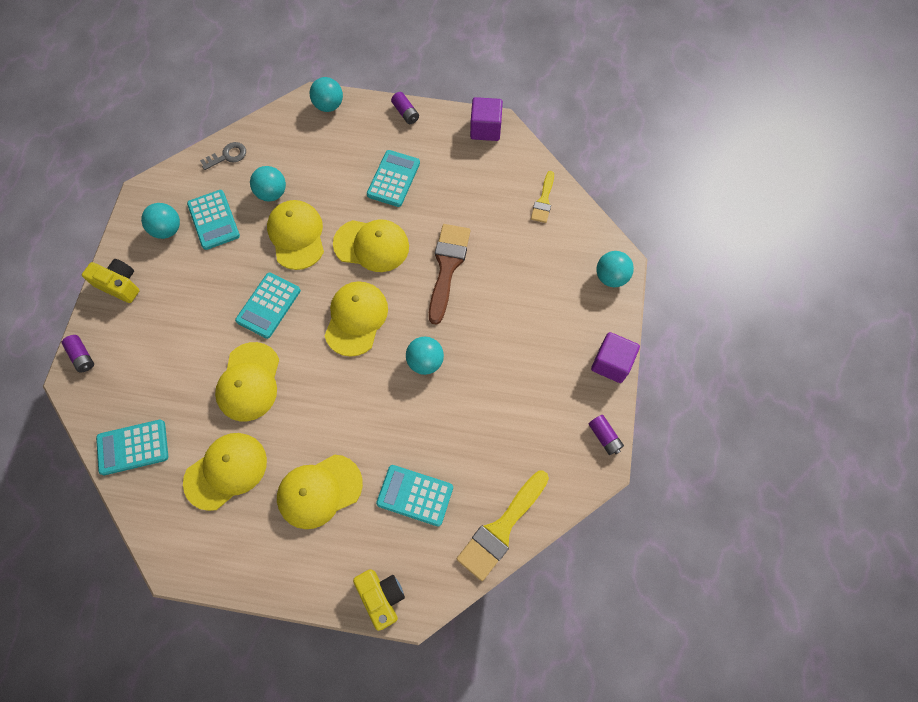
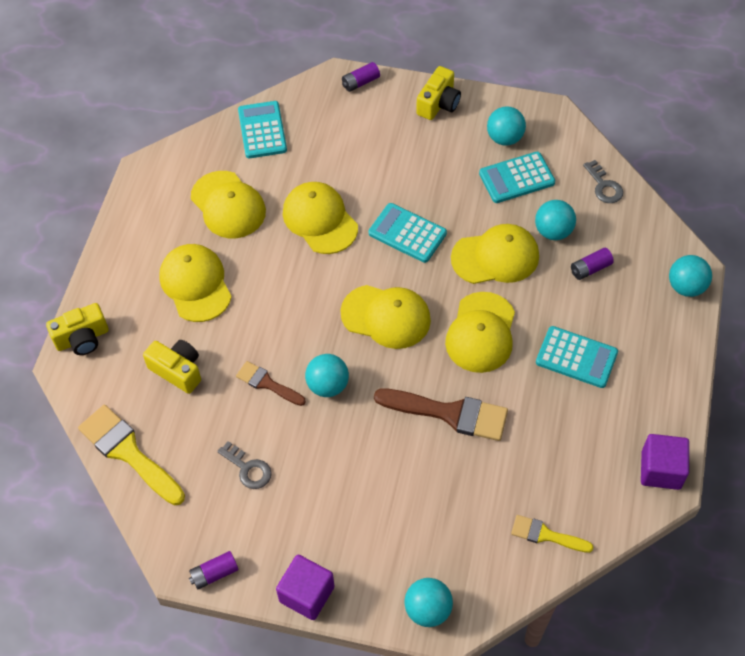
camera: 95 degrees right, 10 degrees down
(249, 382) = (320, 220): yellow cap -> yellow cap turned 45 degrees clockwise
(405, 113) = (680, 373): purple battery -> purple battery (590, 269)
(415, 495) = (177, 370): turquoise calculator -> yellow camera
(425, 412) = (267, 383): none -> brown brush
(508, 420) = (248, 469): none -> grey key

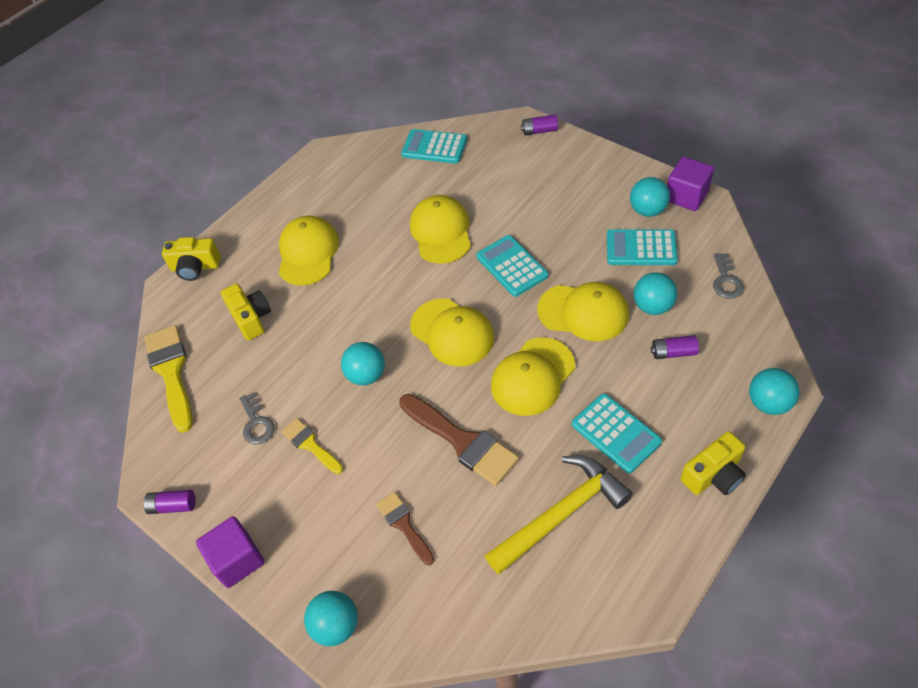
camera: 30 degrees right, 5 degrees down
(228, 205) = (372, 198): yellow cap -> none
(262, 130) = (434, 147): turquoise calculator -> turquoise calculator turned 90 degrees counterclockwise
(267, 383) = (316, 355): brown brush -> brown brush (404, 525)
(438, 103) = (600, 165): yellow camera -> yellow camera (713, 475)
(546, 535) = (492, 600): yellow brush -> yellow brush (310, 445)
(565, 443) = (561, 514): none -> yellow hammer
(660, 470) = (649, 582): purple cube -> purple cube (686, 196)

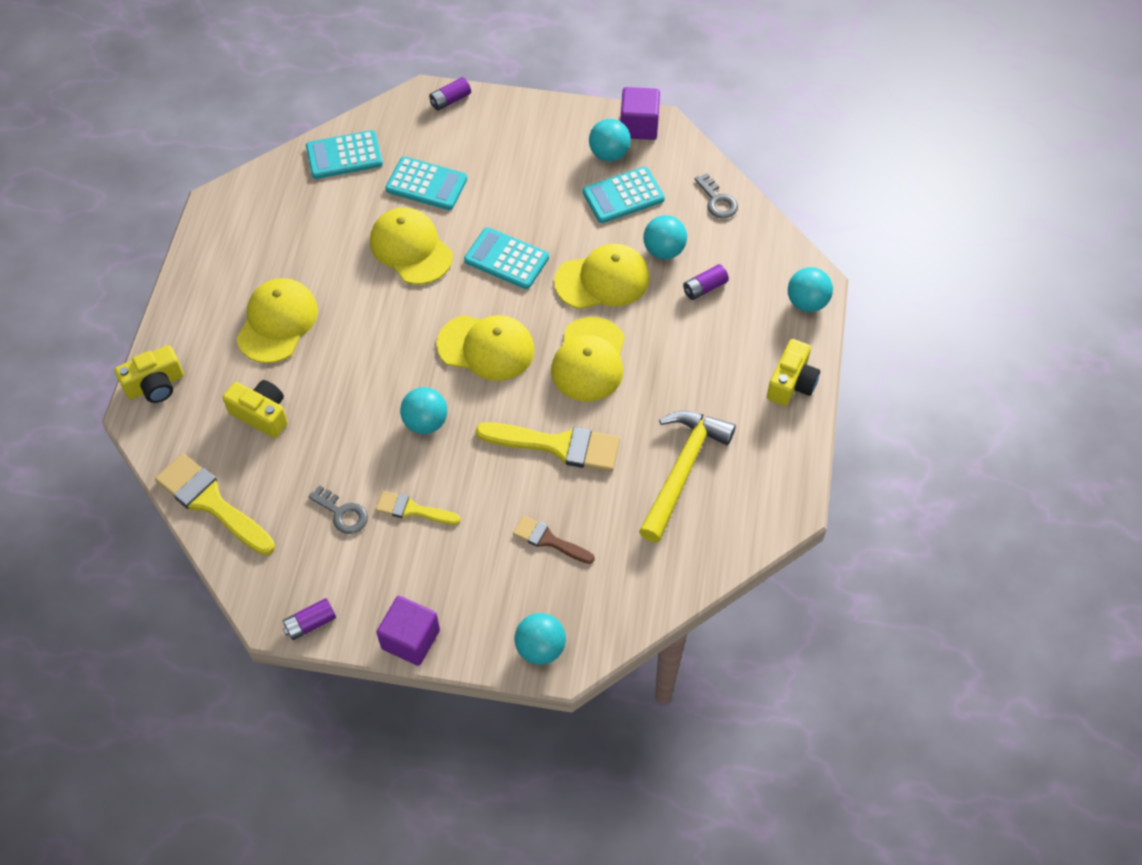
camera: 35 degrees left, 5 degrees up
(308, 253) = (277, 322): yellow cap -> yellow cap turned 45 degrees clockwise
(462, 441) = (557, 445): brown brush -> yellow brush
(616, 433) = (692, 381): turquoise calculator -> turquoise calculator (426, 184)

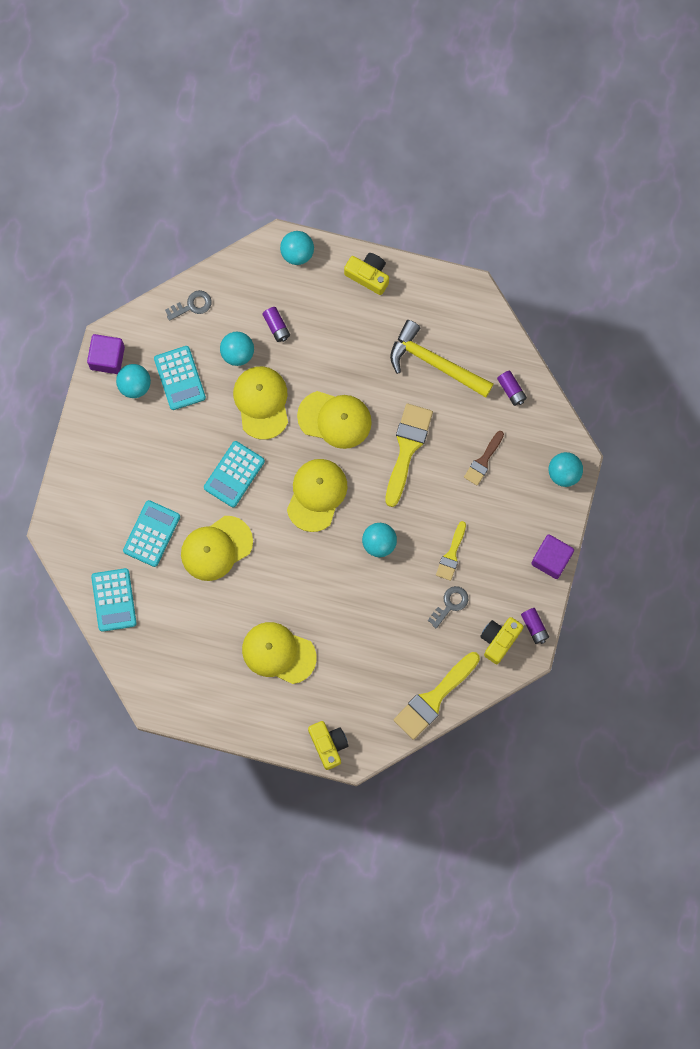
camera: 85 degrees left, 20 degrees up
(261, 414) = (361, 663): yellow camera -> yellow camera (499, 640)
(450, 100) = (61, 510): purple battery -> purple battery (511, 390)

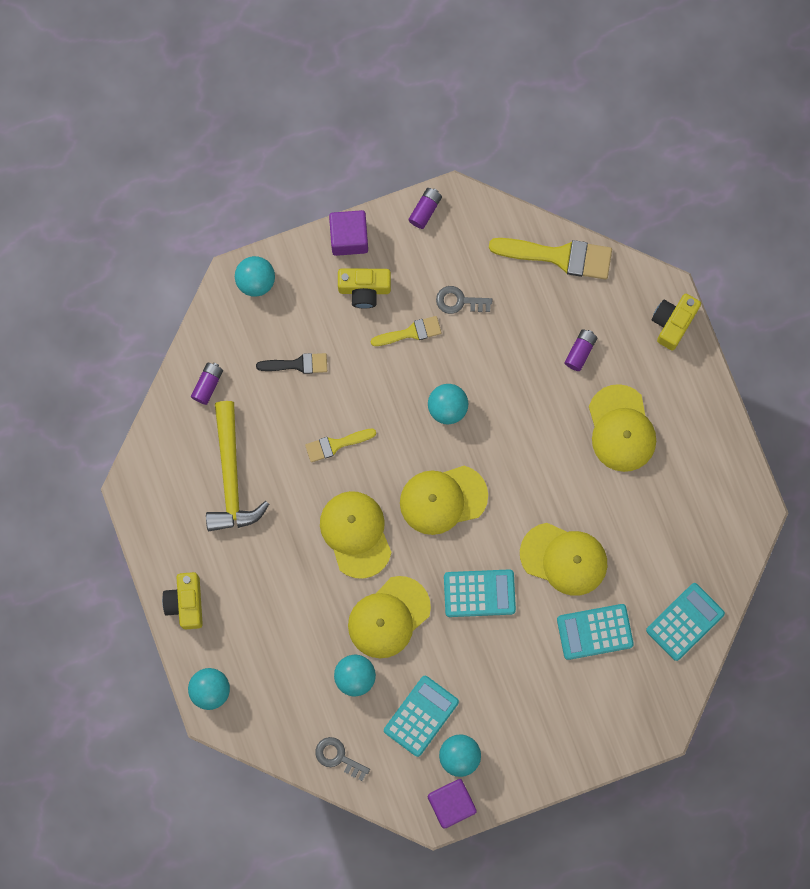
camera: 125 degrees left, 0 degrees up
(276, 326) = (301, 657): purple battery -> purple battery (580, 351)
(407, 448) = (336, 444): yellow brush -> yellow brush, size x0.58
(483, 461) = (297, 364): brown brush -> black brush
(499, 640) = (460, 234): yellow camera -> yellow camera (364, 289)

